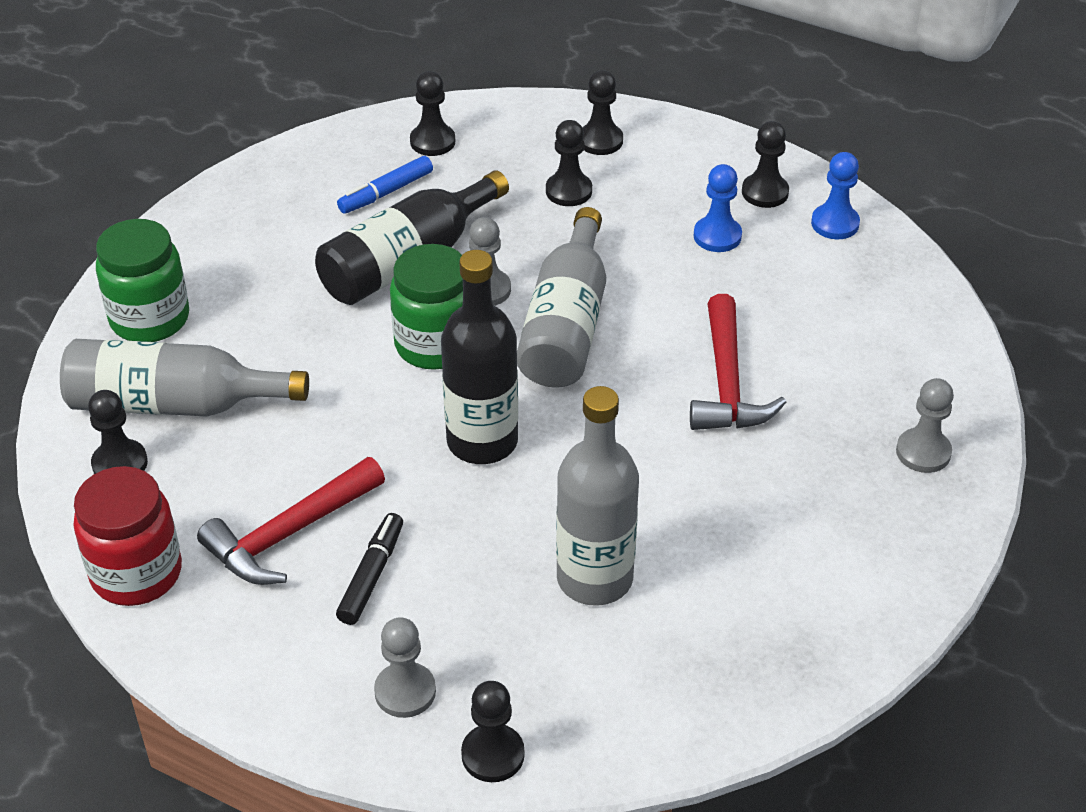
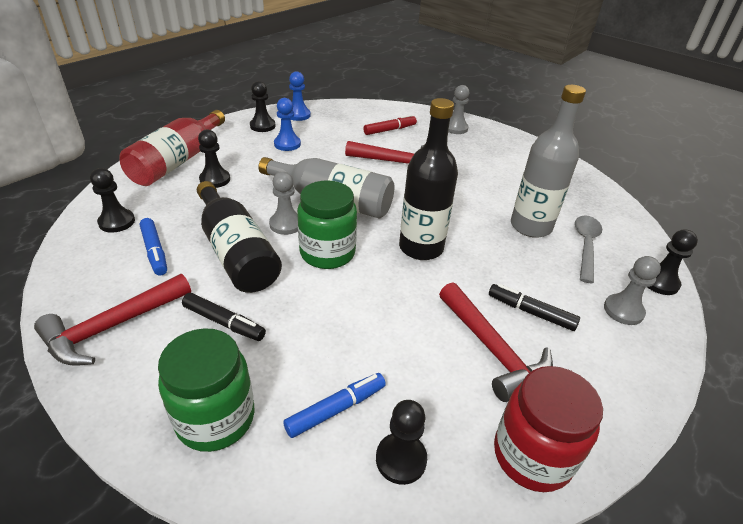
camera: 80 degrees left, 5 degrees down
(174, 404) = (336, 409): grey bottle -> blue marker
(253, 208) = (112, 327): none -> red hammer
(279, 286) = (224, 322): none -> black marker
(564, 656) = (585, 245): none -> grey spoon
(600, 141) = (177, 161): black pawn -> red bottle
(851, 354) = (390, 130): none -> red marker

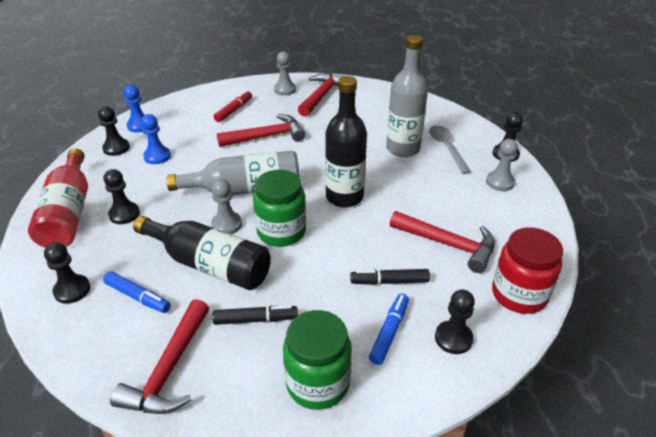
camera: 30 degrees left, 0 degrees up
(488, 145) = (322, 95): none -> red hammer
(530, 312) = (450, 209): black marker -> black marker (389, 281)

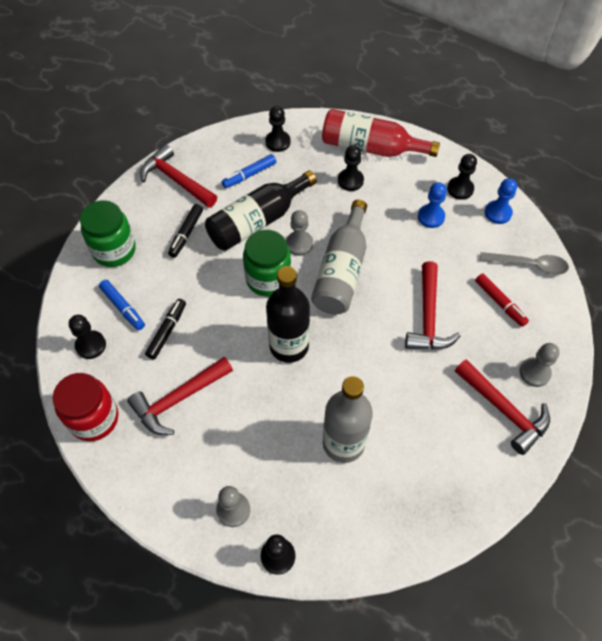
camera: 115 degrees right, 20 degrees up
(446, 148) = (322, 493): grey spoon -> grey spoon (529, 265)

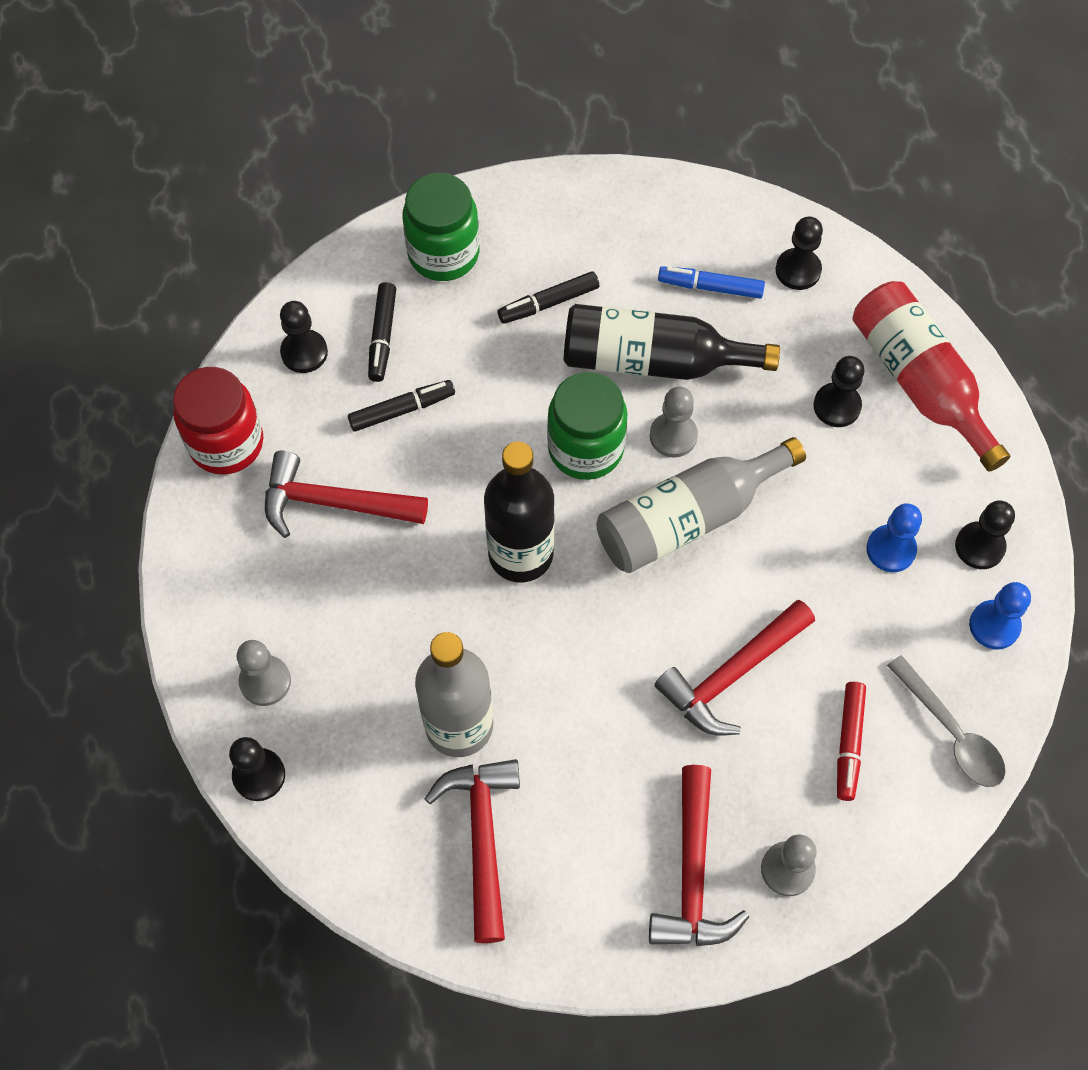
camera: 45 degrees right, 5 degrees up
(123, 308) = (382, 337): blue marker -> black marker
(176, 180) = (610, 219): red hammer -> red hammer (482, 838)

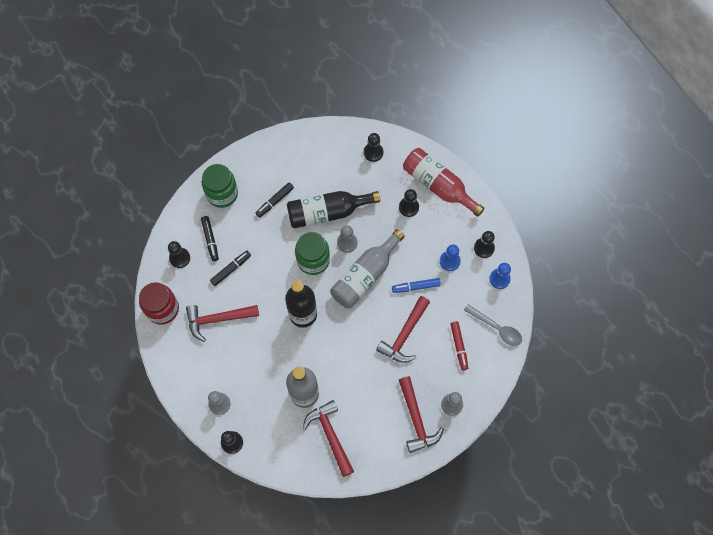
camera: 20 degrees left, 5 degrees up
(710, 287) = (339, 172): blue marker -> blue marker (415, 287)

